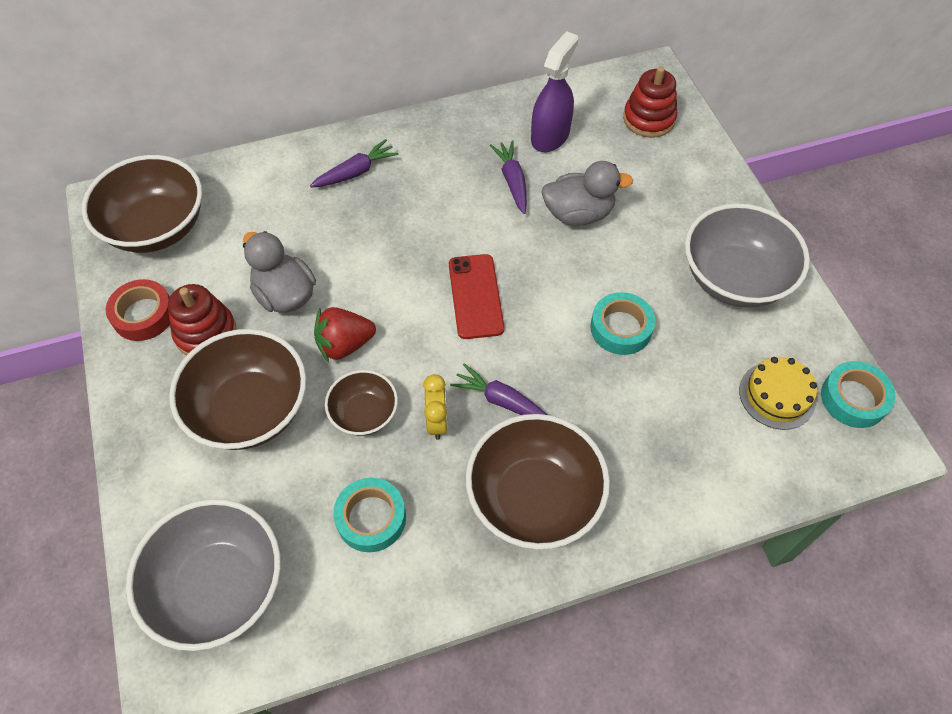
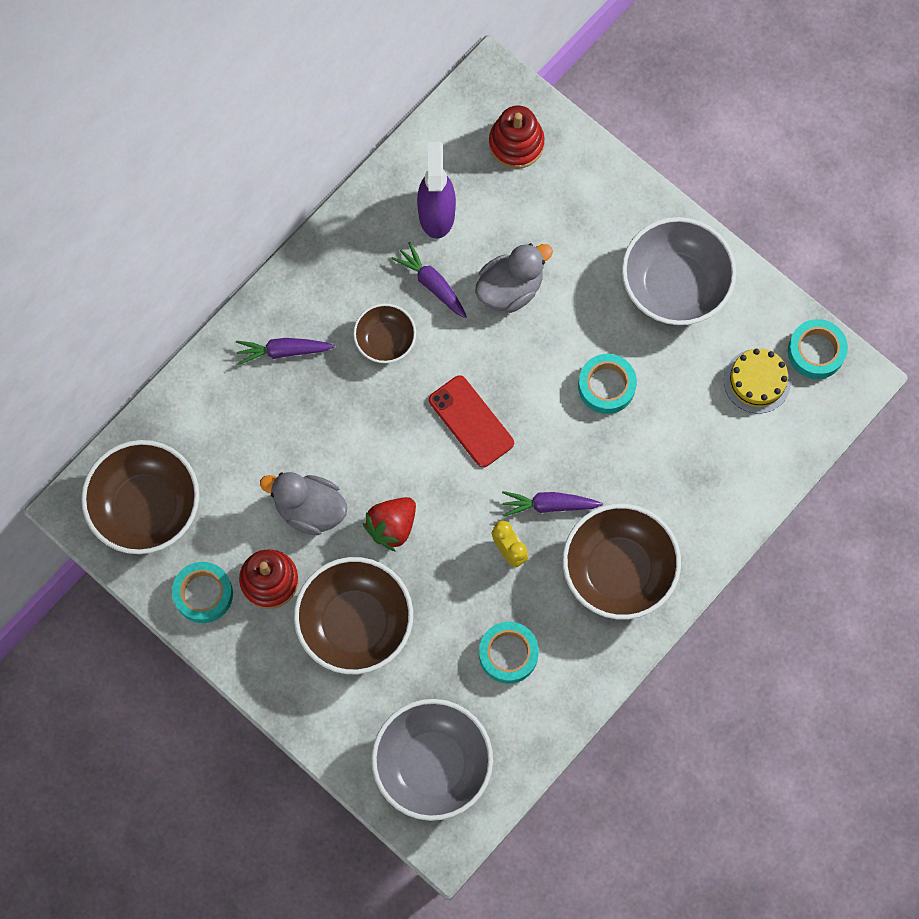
camera: 30 degrees left, 15 degrees up
(143, 315) = (203, 594): red tape -> turquoise tape
(355, 172) = (283, 351): purple carrot -> purple carrot turned 120 degrees counterclockwise
(364, 414) = (448, 576): brown bowl -> brown bowl (385, 340)

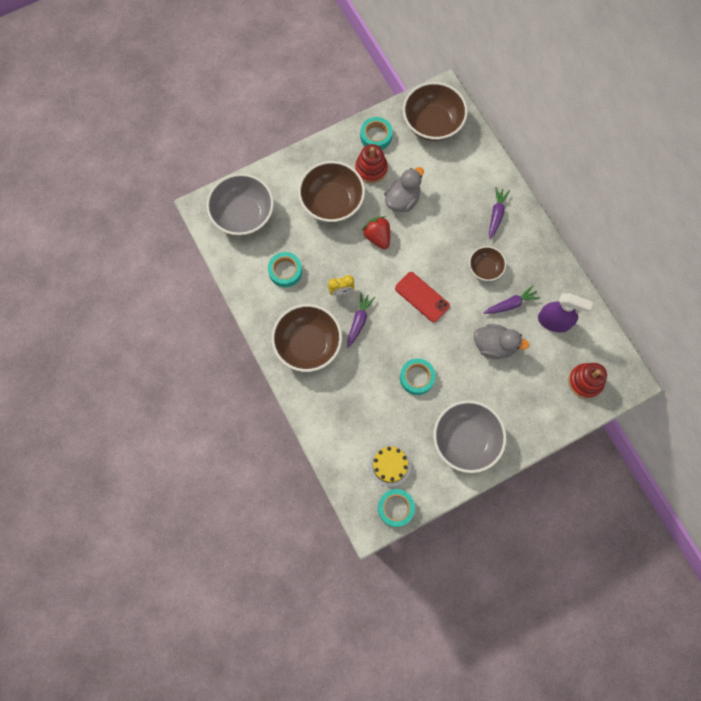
camera: 110 degrees right, 0 degrees up
(471, 421) = (422, 297): red phone -> red phone turned 60 degrees clockwise
(510, 288) = (494, 345): grey duck -> grey duck turned 60 degrees counterclockwise

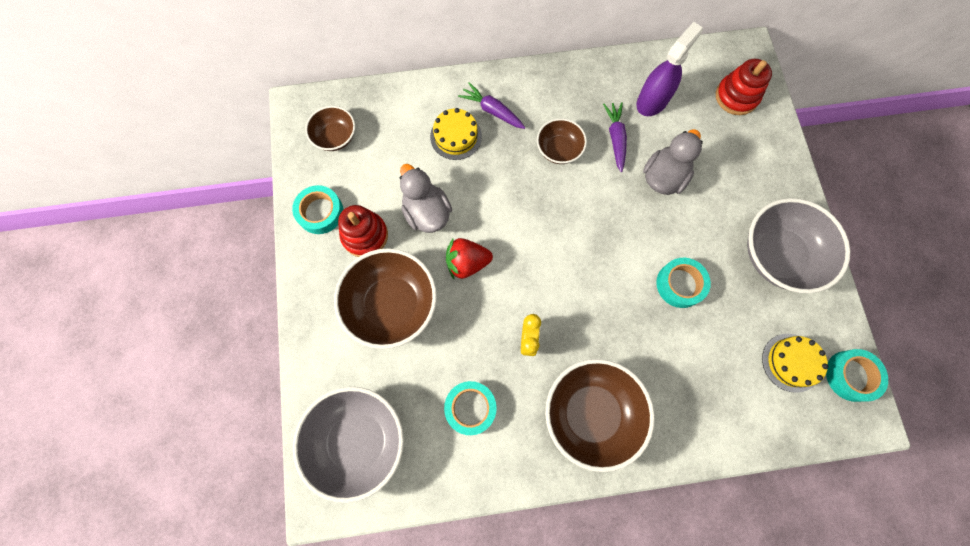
camera: 70 degrees left, 0 degrees up
(359, 321) = (579, 331): purple carrot -> none
(422, 297) = (572, 238): red phone -> none
(432, 123) = (335, 137): brown bowl -> brown bowl, size x0.55
(466, 198) = (456, 136): none -> yellow cake

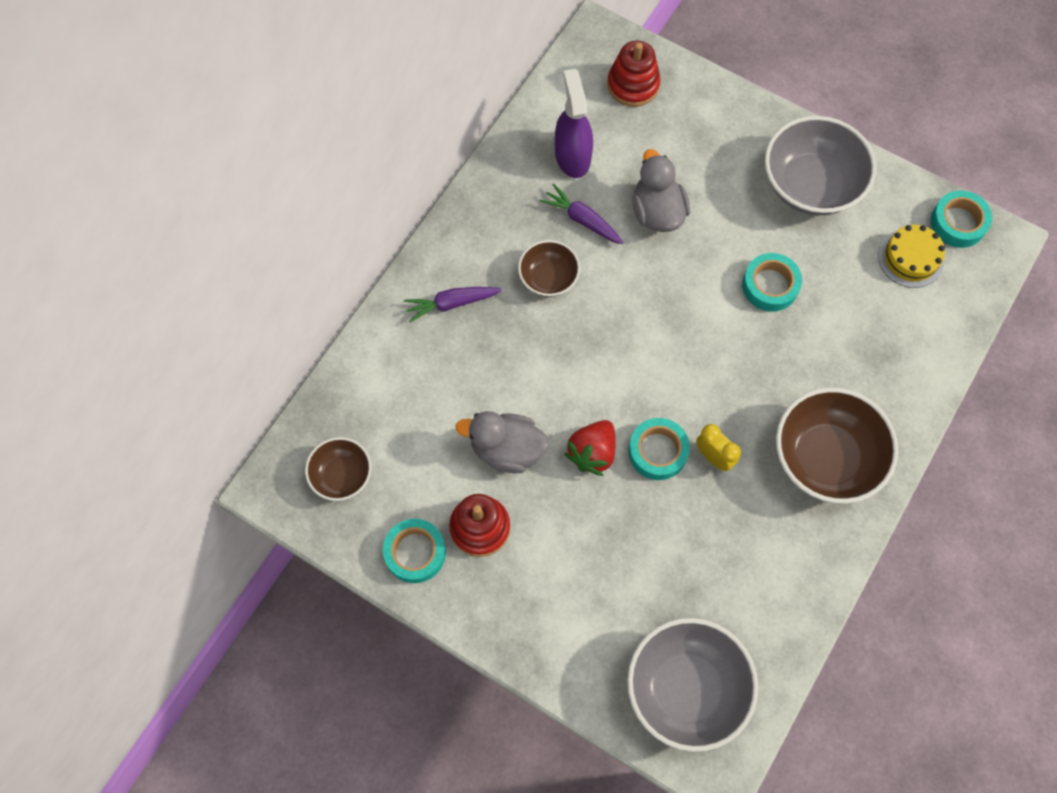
camera: 50 degrees left, 5 degrees down
(392, 305) = (576, 556): brown bowl -> none
(456, 136) = (448, 359): yellow cake -> none
(470, 408) = (737, 560): turquoise tape -> turquoise tape (657, 451)

